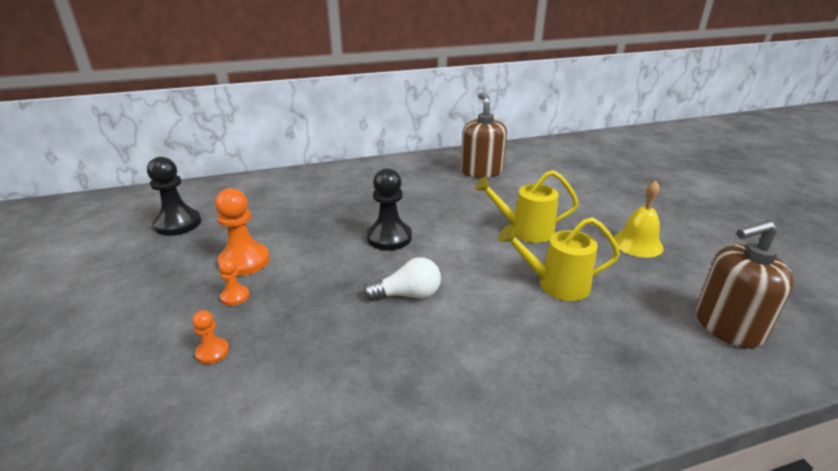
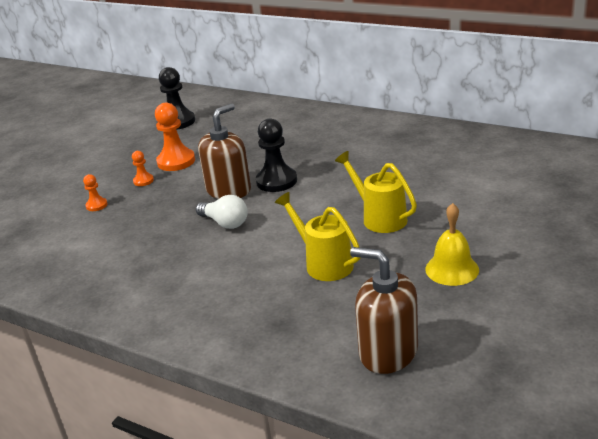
camera: 50 degrees right, 0 degrees up
(481, 171) = (444, 154): brown soap dispenser -> brown soap dispenser (228, 190)

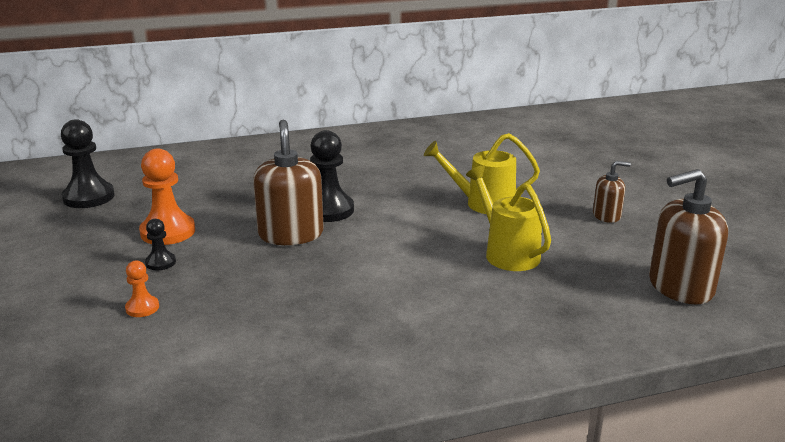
camera: 50 degrees left, 5 degrees down
(143, 181) = (160, 262): orange pawn -> black pawn
(225, 223) = (346, 261): white light bulb -> none
(323, 263) = (507, 252): yellow watering can -> yellow watering can turned 60 degrees clockwise
(452, 269) = (606, 216): yellow bell -> brown soap dispenser

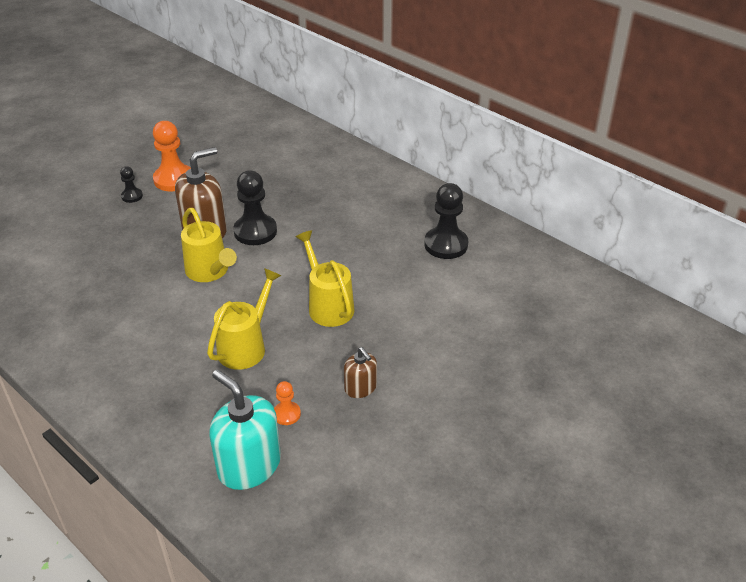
camera: 60 degrees right, 15 degrees up
(89, 197) = (200, 127): black pawn -> black pawn (446, 245)
(142, 308) = (75, 215): orange pawn -> orange pawn (287, 414)
(368, 246) = (210, 272): none -> yellow watering can
(680, 287) = (249, 465): brown soap dispenser -> turquoise soap dispenser

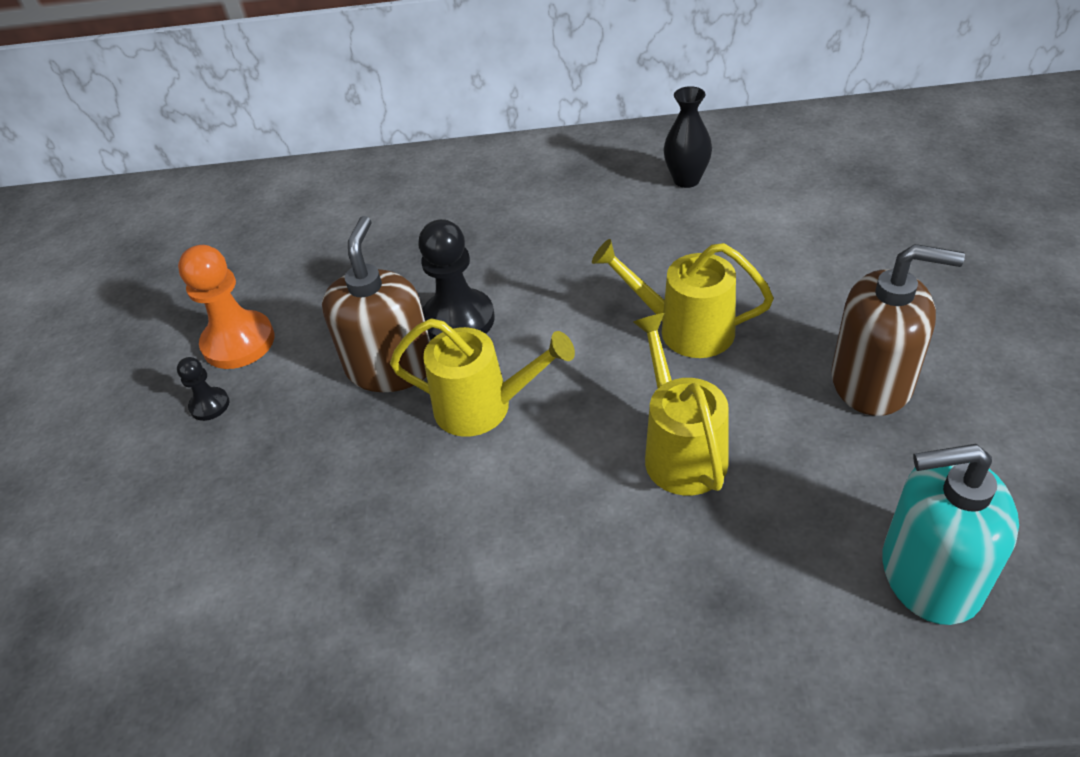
camera: 40 degrees left, 5 degrees up
(287, 414) = (858, 479): orange pawn -> none
(360, 388) = (872, 381): brown soap dispenser -> brown soap dispenser, size x1.83
(446, 245) = (686, 180): black pawn -> black vase

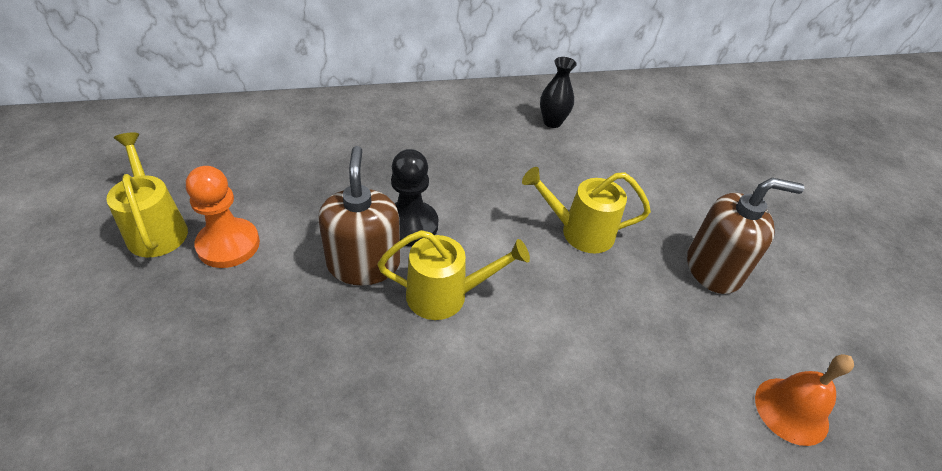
camera: 20 degrees left, 0 degrees up
(209, 405) = (211, 300): black pawn -> none
(680, 449) = (600, 324): yellow watering can -> yellow watering can (156, 228)
(930, 574) = (791, 410): turquoise soap dispenser -> orange bell

